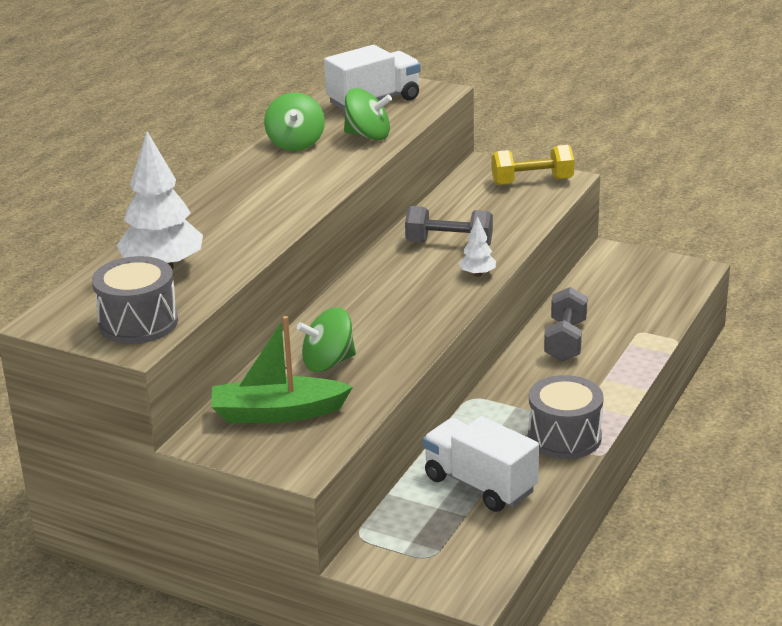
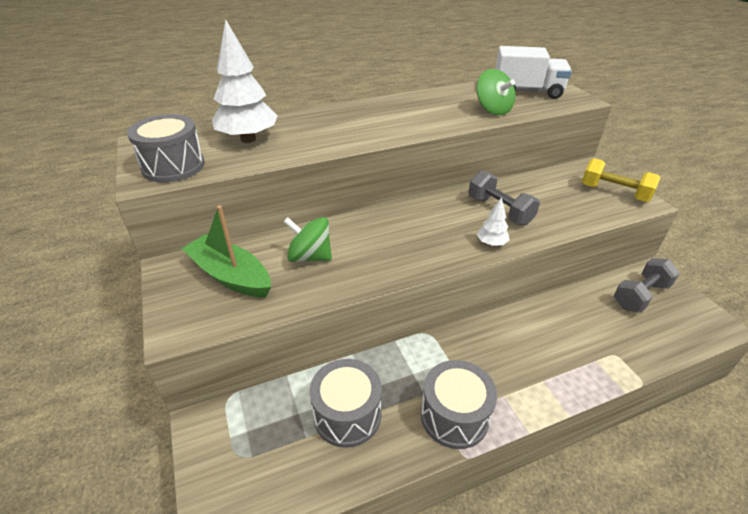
camera: 40 degrees right, 10 degrees up
(296, 143) = (441, 98): green spinning top -> none
(480, 485) = (347, 415): white truck -> grey drum
(565, 341) = (545, 327): grey dumbbell -> grey dumbbell (640, 296)

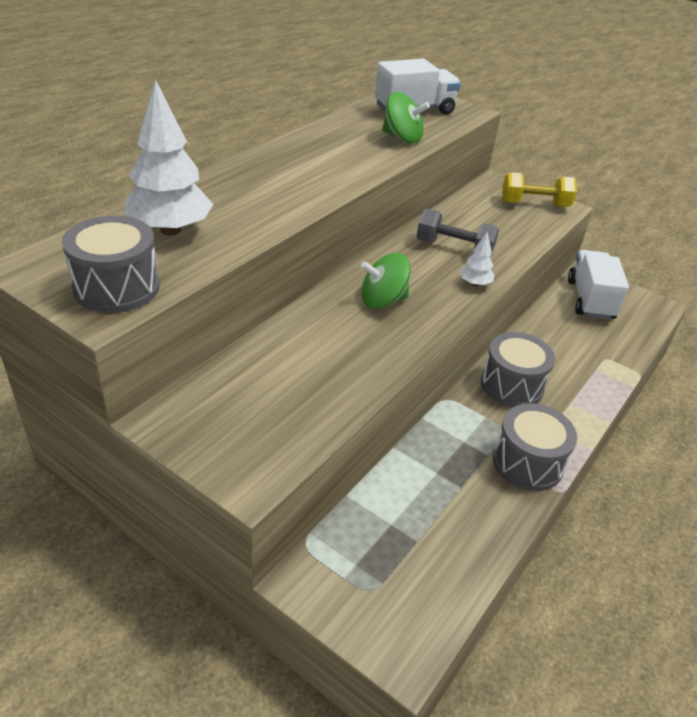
camera: 35 degrees left, 0 degrees up
(230, 276) = (247, 403): green boat -> none
(310, 256) = (314, 353): green spinning top -> green spinning top (383, 300)
(347, 415) = (437, 504): grey drum -> grey drum (512, 385)
(640, 296) = (590, 300): grey dumbbell -> white truck

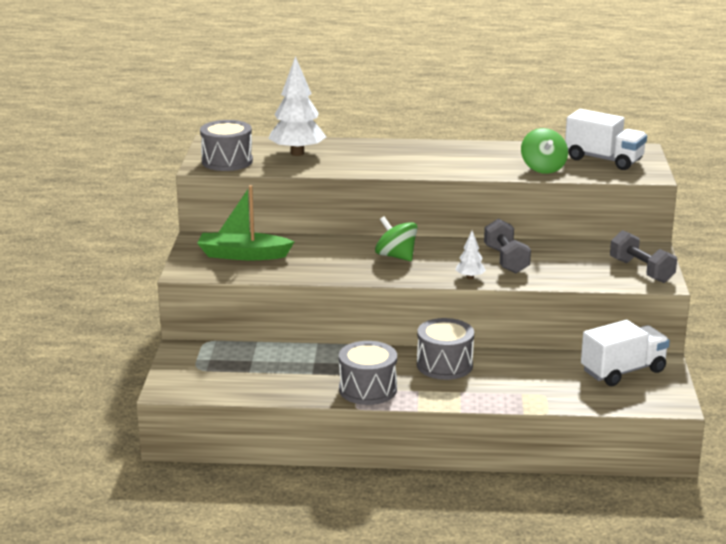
camera: 60 degrees right, 15 degrees down
(258, 404) = (243, 255): none -> green boat
(534, 204) = (641, 271): yellow dumbbell -> grey dumbbell

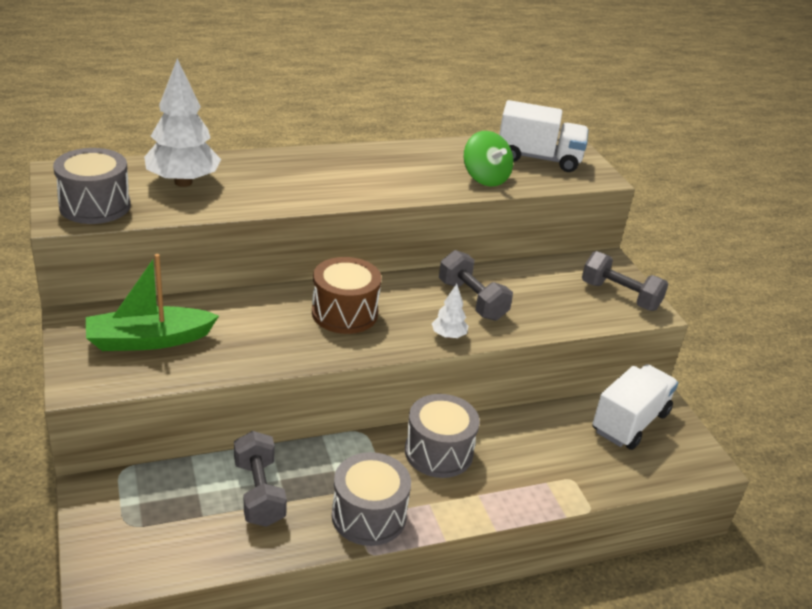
camera: 25 degrees left, 10 degrees up
(294, 366) = (259, 493): none -> grey dumbbell
(396, 256) = (344, 313): green spinning top -> brown drum

